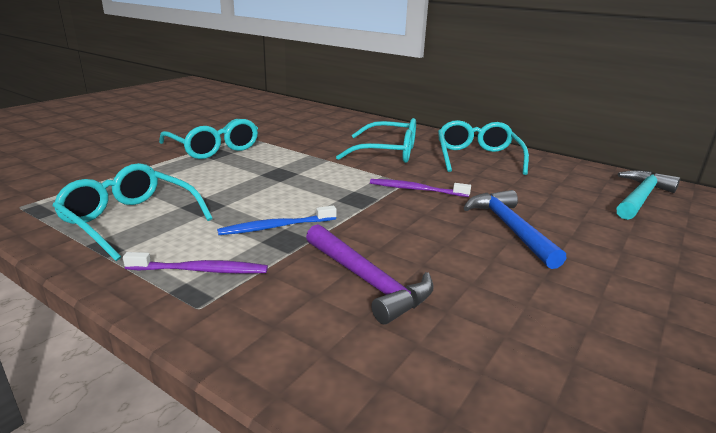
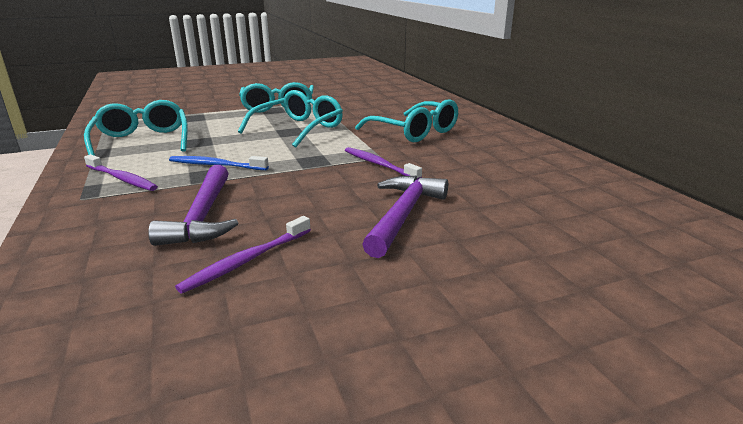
camera: 35 degrees right, 0 degrees up
(477, 157) = (501, 151): turquoise glasses -> turquoise glasses (298, 129)
(480, 306) = (246, 261): none -> purple toothbrush
(510, 229) = (403, 215): blue hammer -> purple hammer
(640, 197) = (639, 229): turquoise hammer -> none

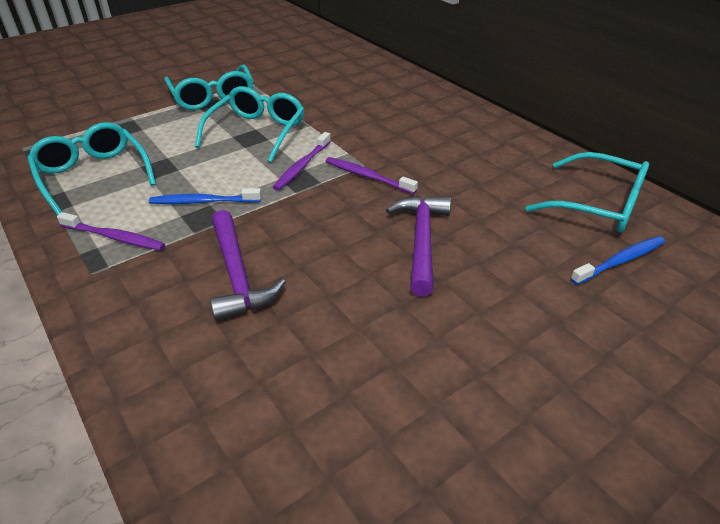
camera: 15 degrees left, 15 degrees up
(246, 261) = (313, 321): purple toothbrush -> purple toothbrush (302, 166)
(414, 132) = (379, 121): turquoise glasses -> turquoise glasses (597, 205)
(634, 260) = (620, 261): none -> blue toothbrush

